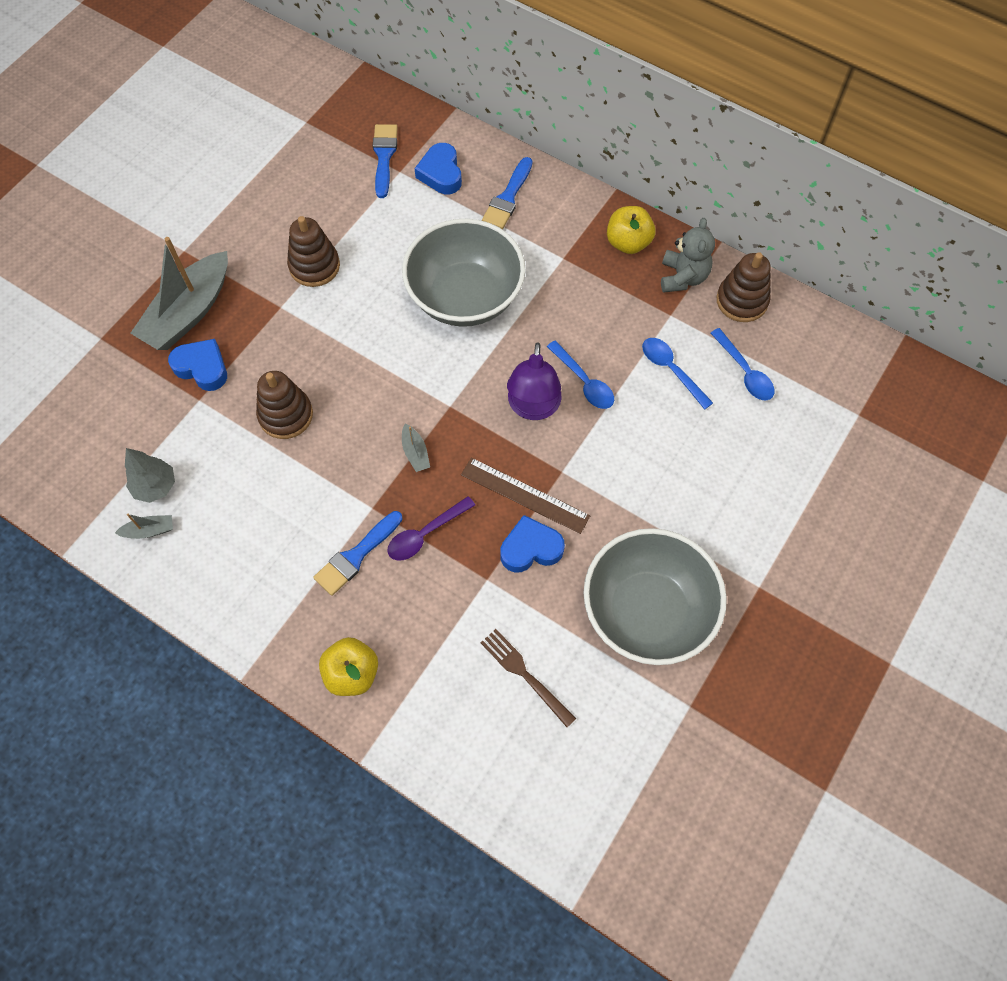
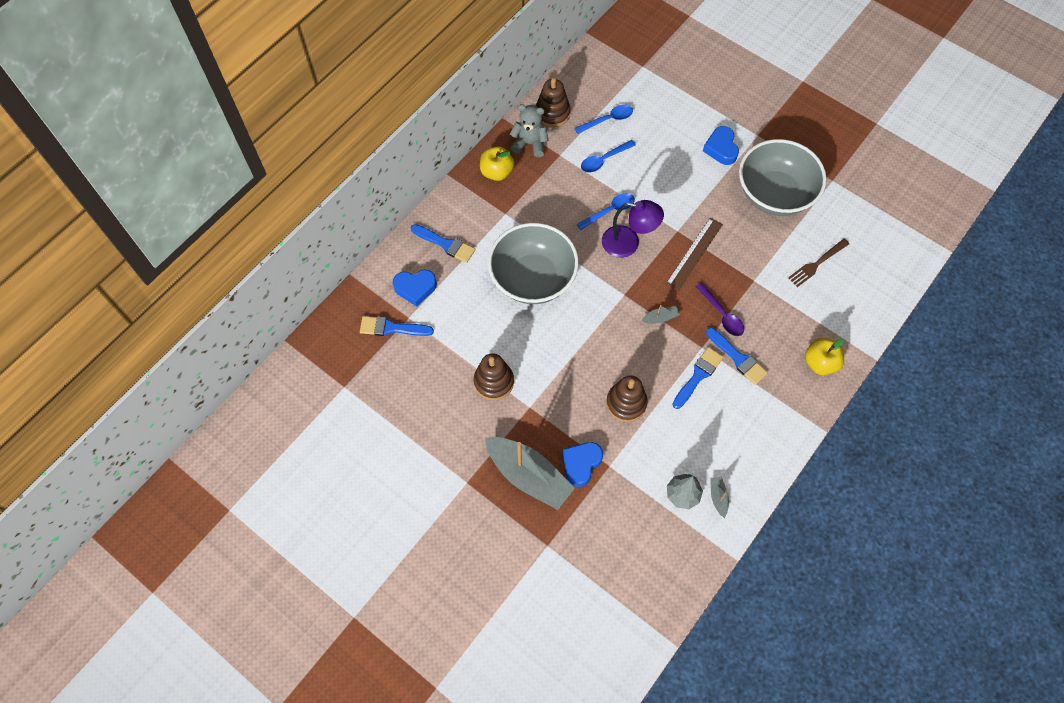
camera: 85 degrees left, 0 degrees up
(327, 503) = (698, 375): none -> blue brush
(530, 548) = (732, 253): blue heart -> blue heart (721, 148)

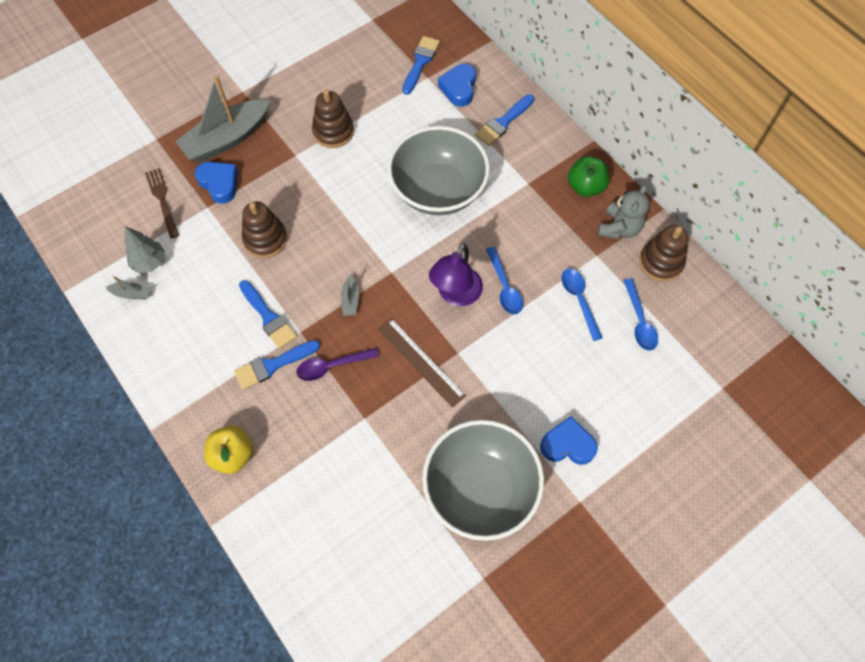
camera: 105 degrees right, 0 degrees up
(497, 172) = (585, 186): yellow apple -> green apple
(816, 264) = (363, 504): brown fork -> brown fork (162, 200)

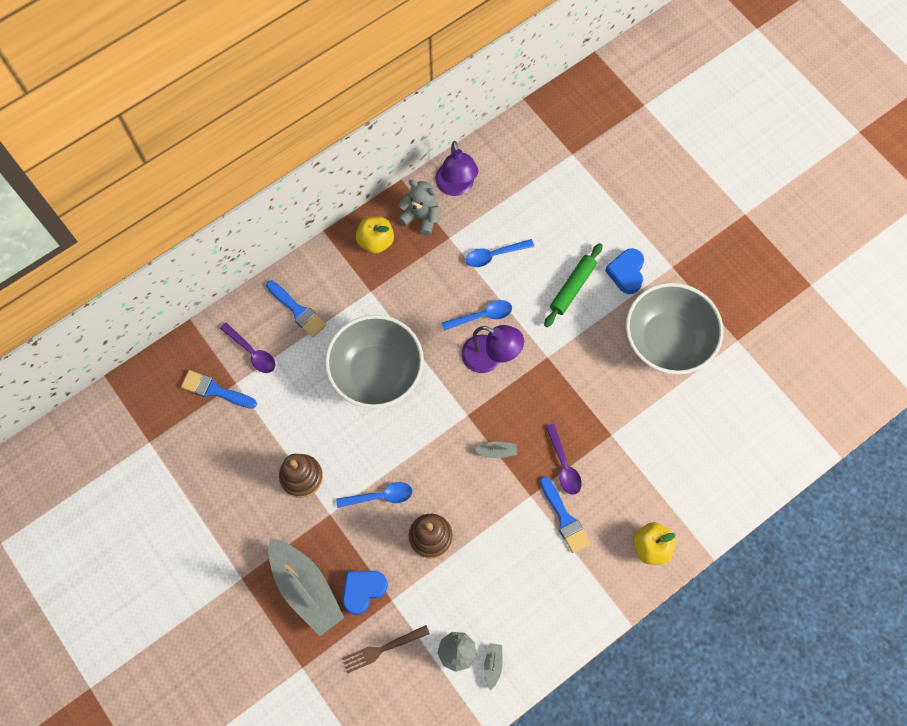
camera: 90 degrees left, 5 degrees up
(268, 317) = (516, 526): blue brush -> none
(421, 361) = (557, 388): brown ruler -> none
(459, 88) = (252, 352): blue heart -> purple spoon
(544, 382) = (572, 288): none -> green rolling pin
(585, 186) = (376, 241): green apple -> yellow apple
(639, 321) = (513, 209): blue spoon -> blue spoon (380, 496)
(660, 262) = (456, 187): brown stacking toy -> purple lamp

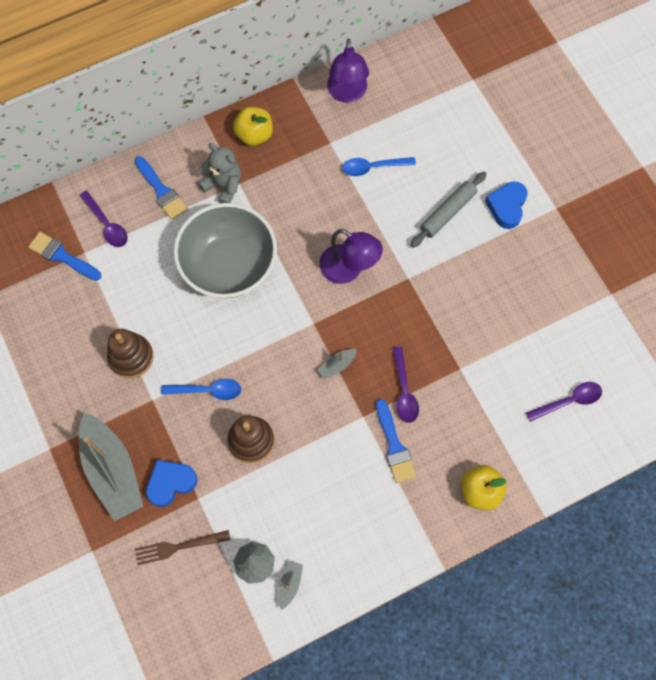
camera: 10 degrees right, 0 degrees up
(421, 217) = (305, 117): grey teddy bear -> grey teddy bear (223, 185)
(482, 316) = (348, 226): blue spoon -> none
(497, 451) = (337, 365): grey boat -> grey boat turned 135 degrees clockwise
(572, 288) = (448, 213): green rolling pin -> grey rolling pin
(667, 341) = (536, 282): grey bowl -> none
(716, 448) = (568, 401): none -> purple spoon

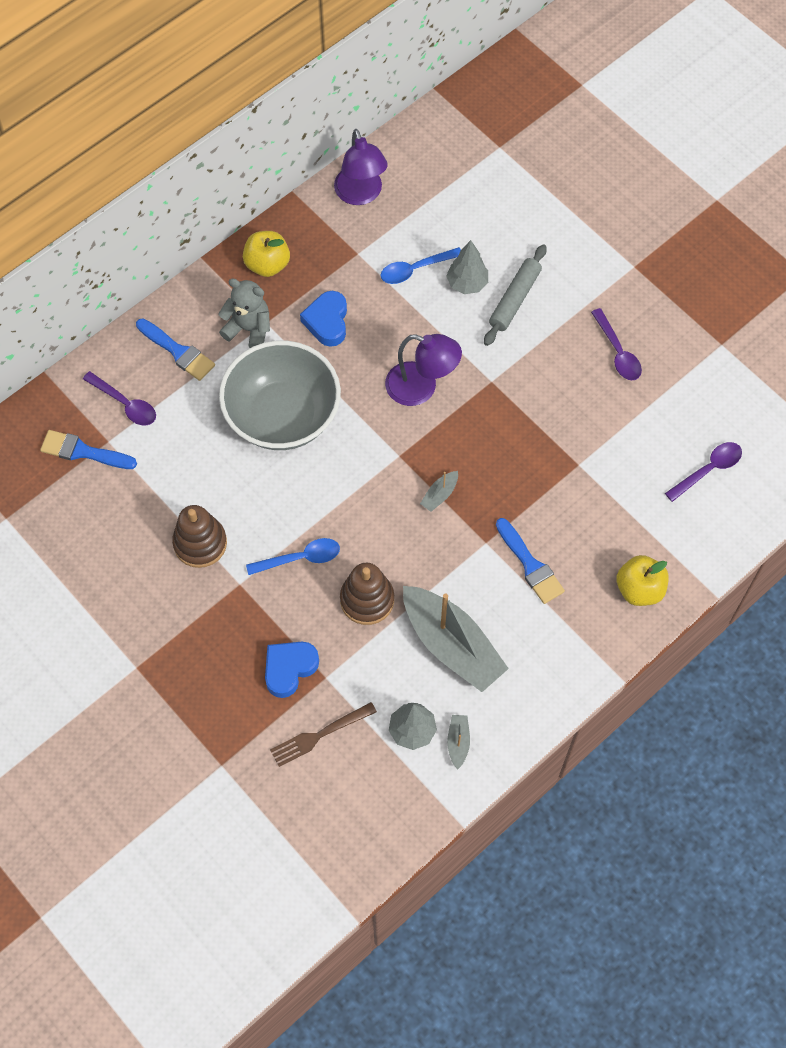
camera: 15 degrees left, 5 degrees down
(112, 471) = (218, 673): grey boat -> grey boat (452, 645)
(404, 391) = (523, 504): purple spoon -> purple spoon (617, 352)
(412, 190) = (467, 284): none -> grey tree
(507, 206) = (579, 277): blue heart -> blue heart (327, 322)

